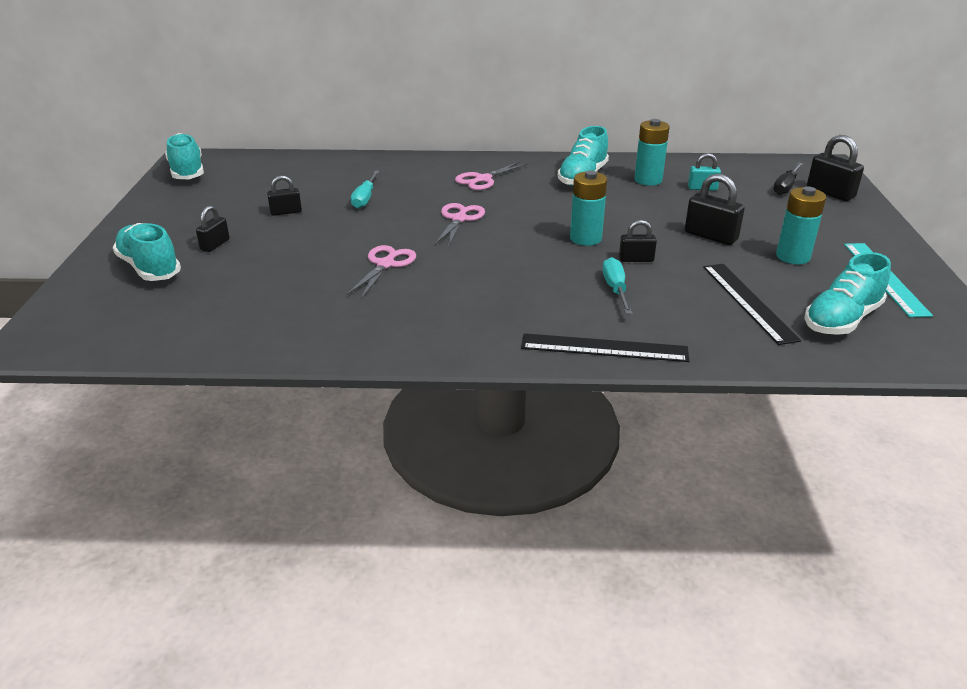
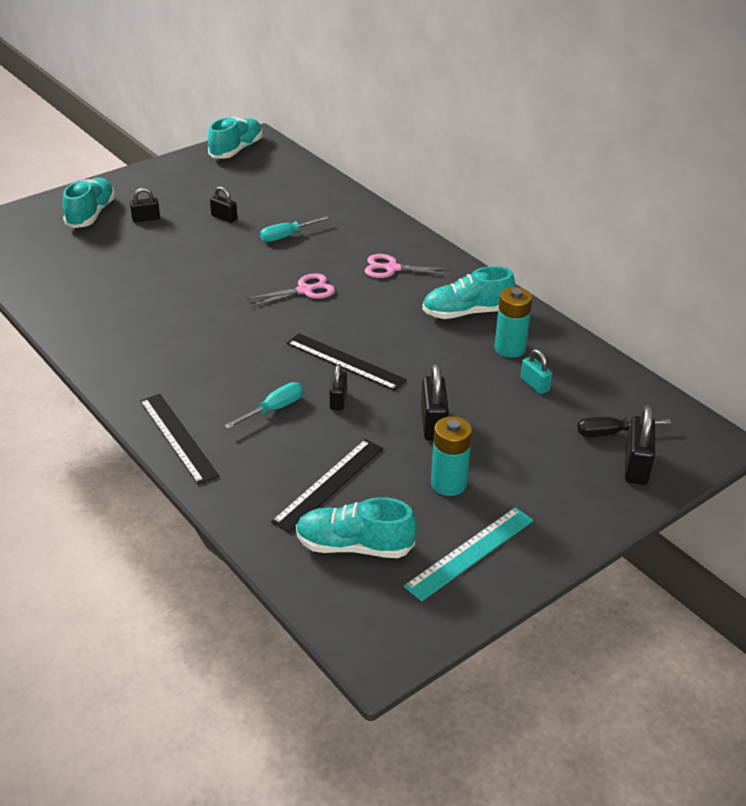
camera: 50 degrees right, 5 degrees up
(385, 264) = (195, 294): pink scissors -> none
(585, 238) = (345, 361): turquoise battery -> black ruler
(636, 259) = (338, 400): black padlock -> black padlock turned 45 degrees clockwise

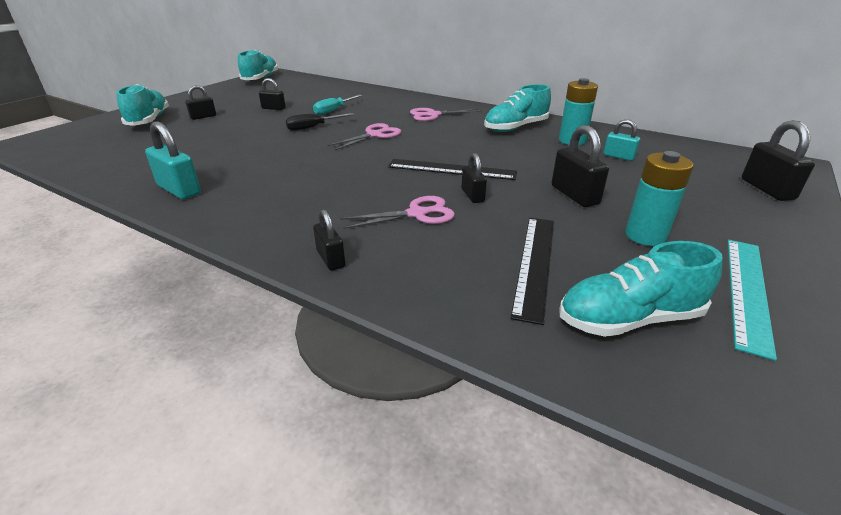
camera: 20 degrees left, 5 degrees down
(91, 330) = (179, 190): none -> turquoise padlock
(178, 437) = (330, 259): black ruler -> black padlock
(274, 409) = (417, 214): turquoise screwdriver -> pink scissors
(611, 433) = (716, 173): black screwdriver -> black screwdriver (313, 127)

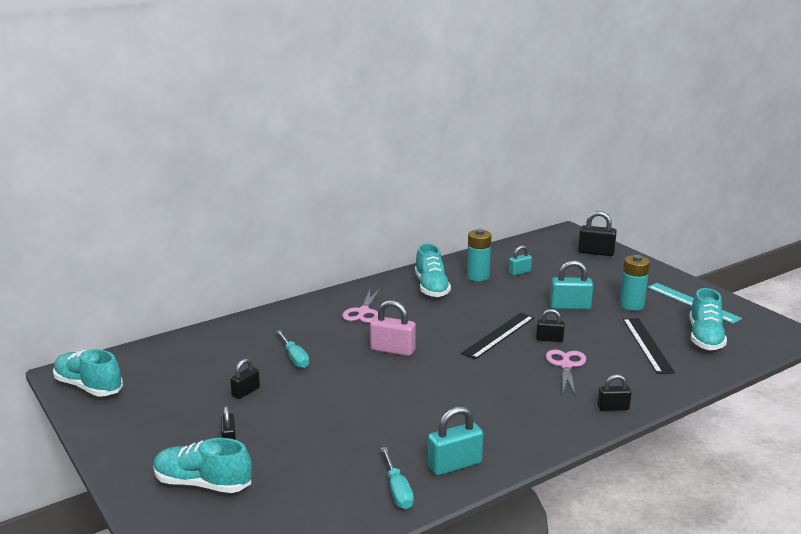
camera: 65 degrees left, 10 degrees down
(136, 175) = (397, 490): none -> turquoise screwdriver
(313, 127) = (340, 377): black screwdriver -> none
(375, 135) = (392, 350): pink scissors -> pink padlock
(535, 263) = (647, 345): black ruler -> black ruler turned 45 degrees clockwise
(574, 195) = (570, 306): black padlock -> turquoise padlock

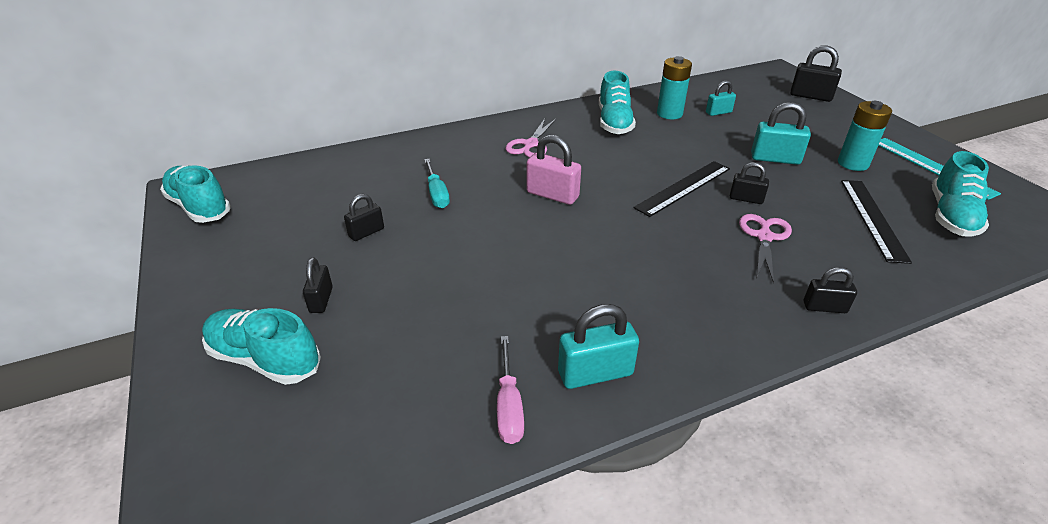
camera: 10 degrees right, 15 degrees up
(397, 490) = (509, 406): turquoise screwdriver -> pink screwdriver

